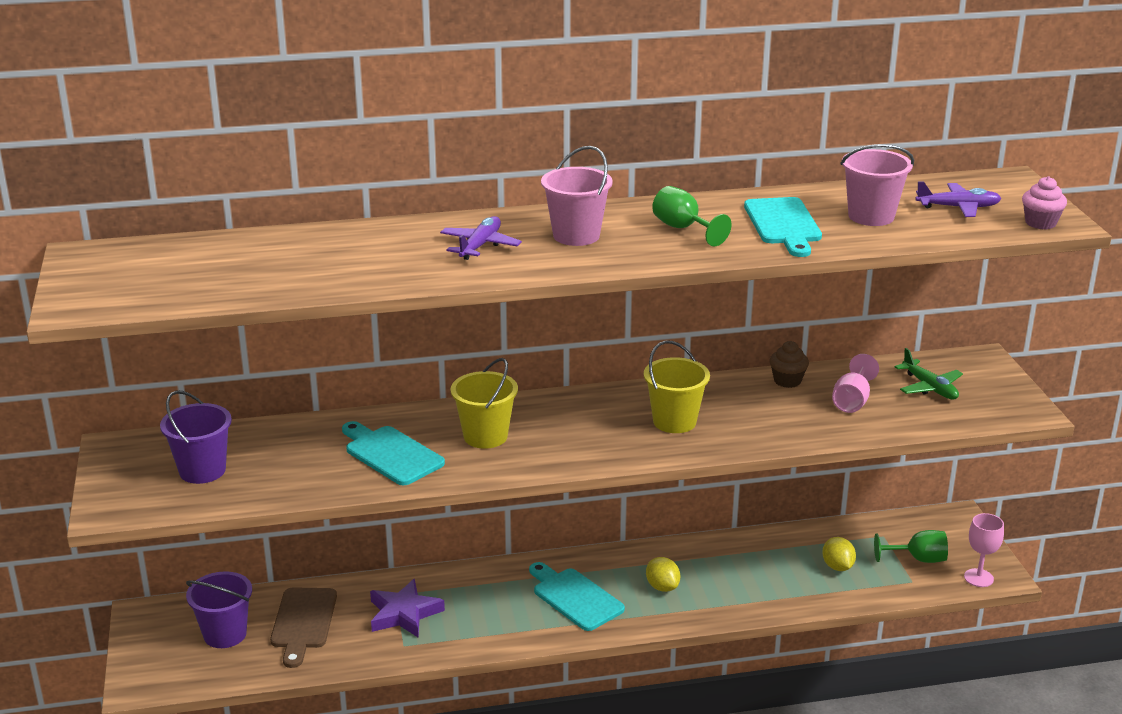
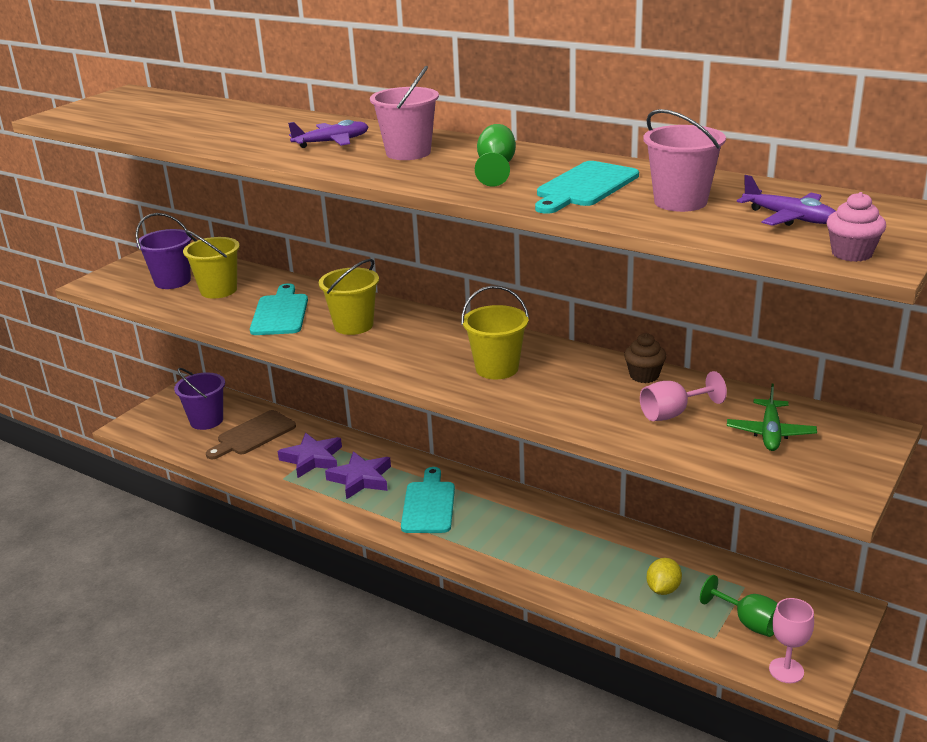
camera: 45 degrees right, 0 degrees up
(277, 459) = (218, 290): none -> yellow bucket
(480, 607) = (361, 479): none -> purple star
(662, 587) = (499, 530): yellow lemon -> none

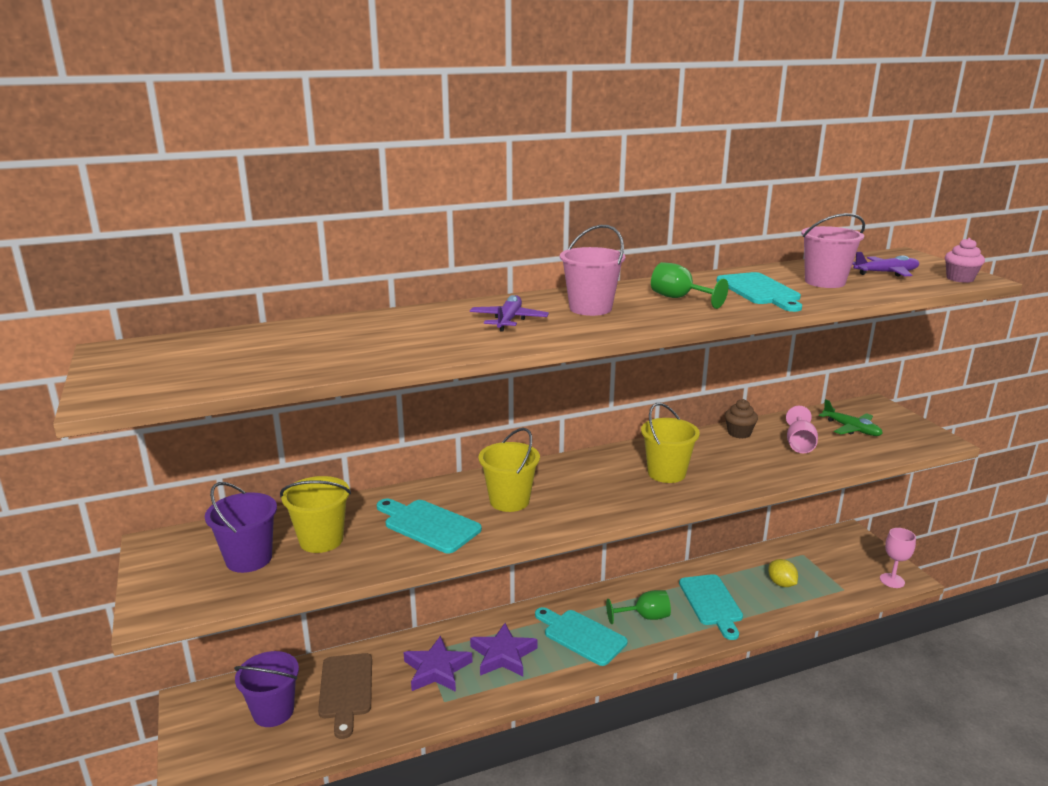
camera: 55 degrees left, 5 degrees down
(568, 556) = (711, 603): none -> turquoise cutting board
(748, 622) = (838, 570): green goblet -> green goblet (645, 617)

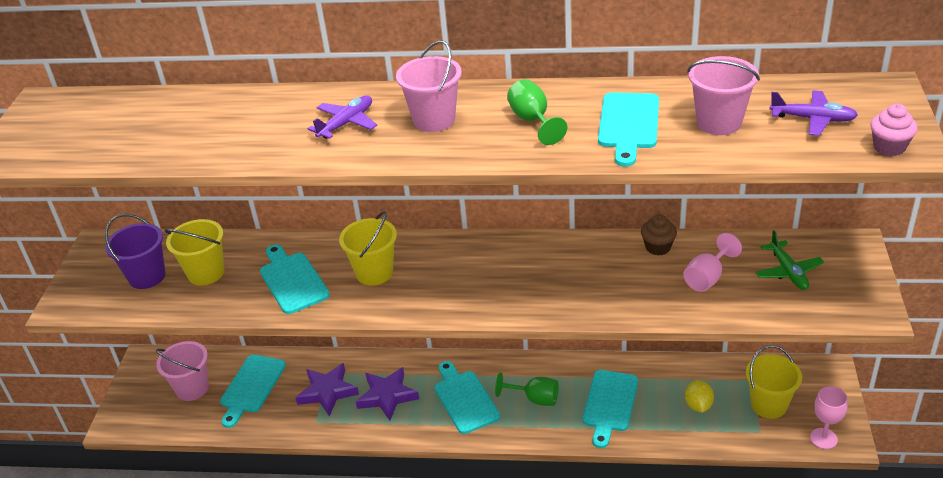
camera: 30 degrees right, 15 degrees up
(273, 711) = (192, 388): purple bucket -> pink bucket
(346, 690) = (251, 387): brown cutting board -> turquoise cutting board
(666, 473) = (538, 279): yellow bucket -> yellow bucket (768, 405)

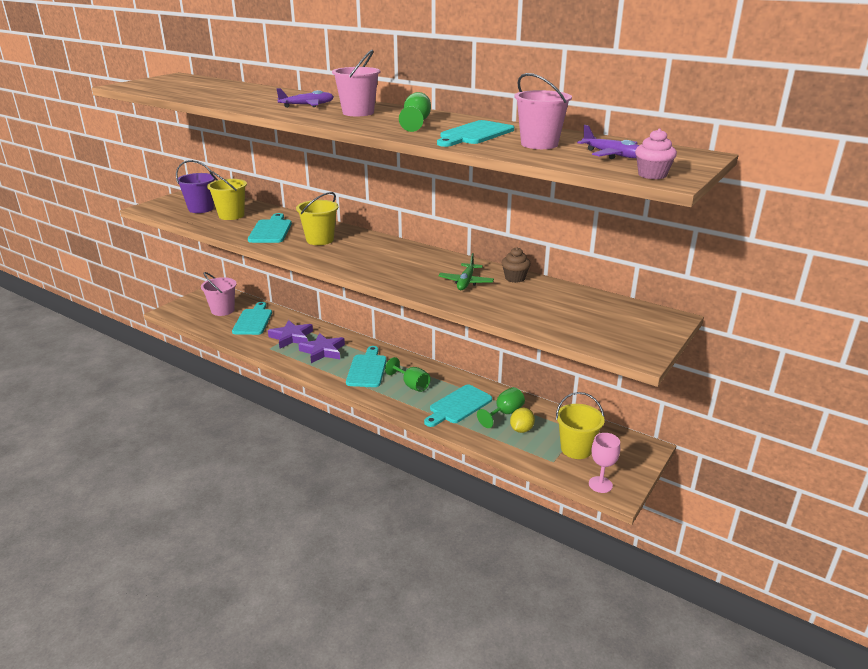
camera: 25 degrees right, 10 degrees down
(251, 387) = (253, 320): turquoise cutting board -> turquoise cutting board turned 135 degrees clockwise
(664, 392) = (504, 413): none -> green goblet
(707, 277) = (531, 301): pink goblet -> none
(788, 272) = (597, 316): green plane -> green plane (466, 282)

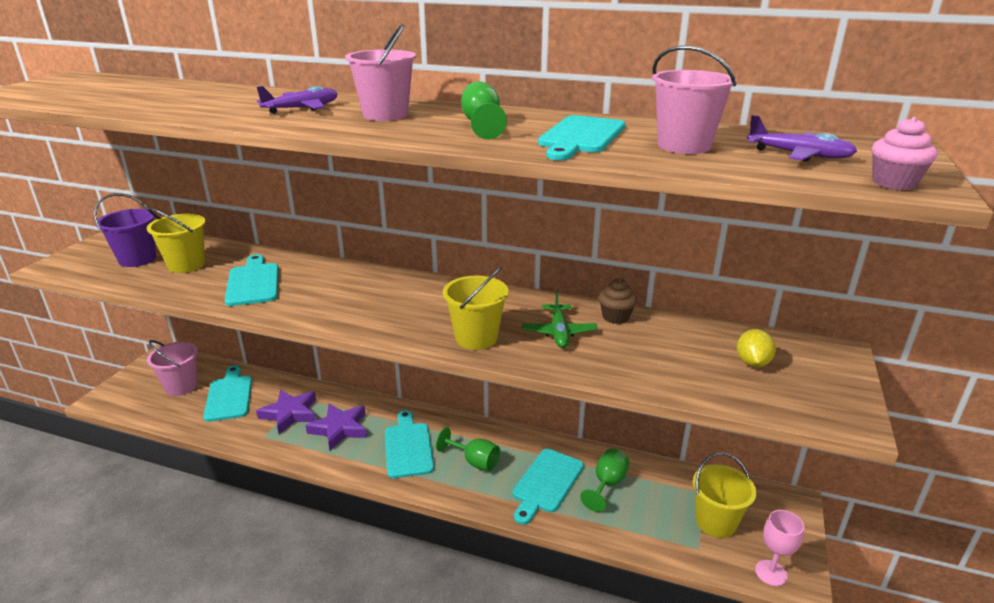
camera: 15 degrees left, 0 degrees up
(320, 240) = (329, 289): yellow bucket -> yellow bucket (476, 338)
(521, 429) = (638, 505): yellow lemon -> yellow lemon (752, 363)

